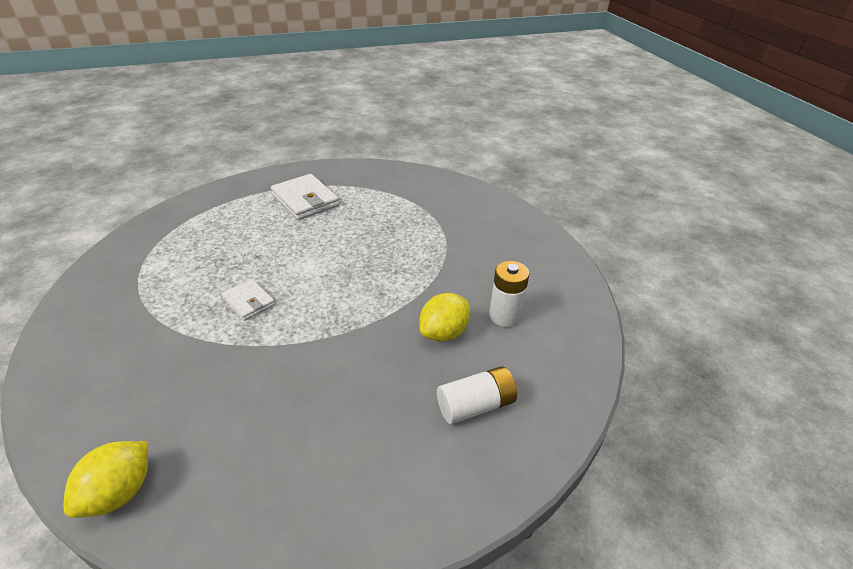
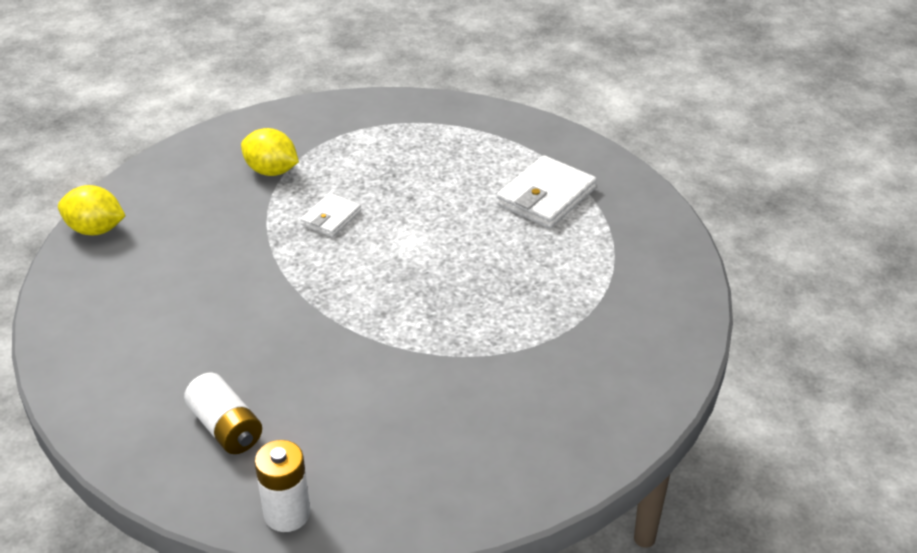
camera: 75 degrees right, 0 degrees up
(444, 333) = (331, 381): yellow lemon -> yellow lemon (271, 171)
(504, 316) = (381, 433): white battery -> white battery (287, 514)

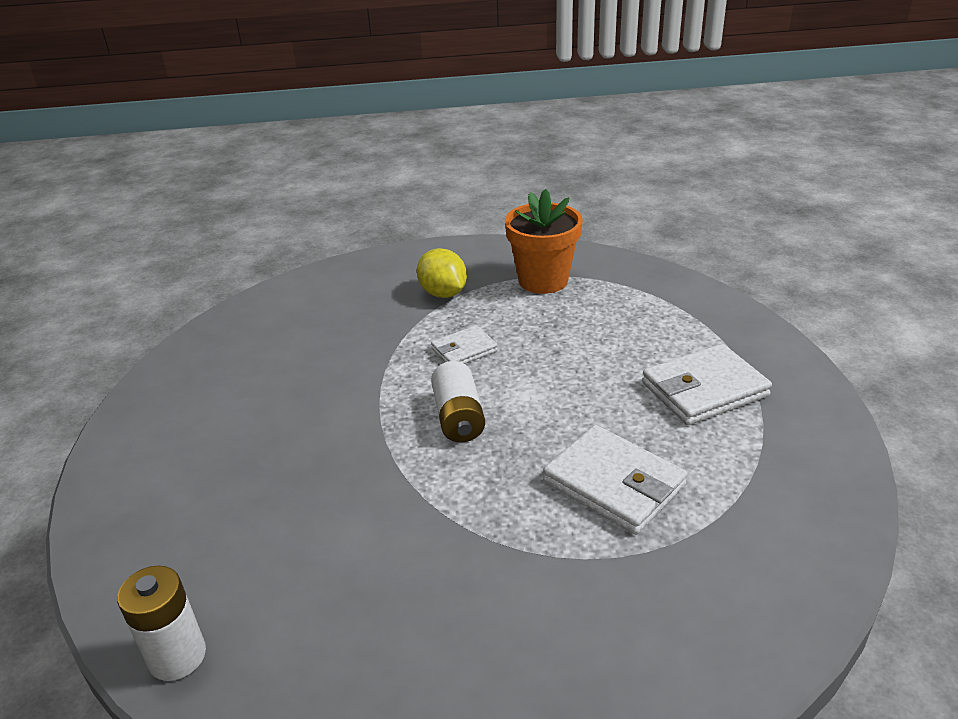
camera: 30 degrees right, 5 degrees down
(96, 230) = (260, 305): yellow lemon -> none
(226, 428) = (204, 530): white battery -> white battery (458, 417)
(355, 136) = (543, 280): none -> orange flower pot
(523, 288) = (614, 484): none -> white wallet

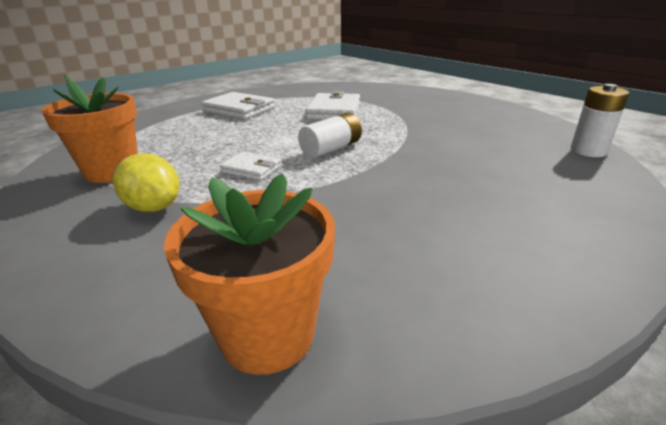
camera: 125 degrees left, 5 degrees down
(260, 310) = (267, 335): none -> orange flower pot
(443, 293) = (154, 207): yellow lemon -> yellow lemon turned 75 degrees counterclockwise

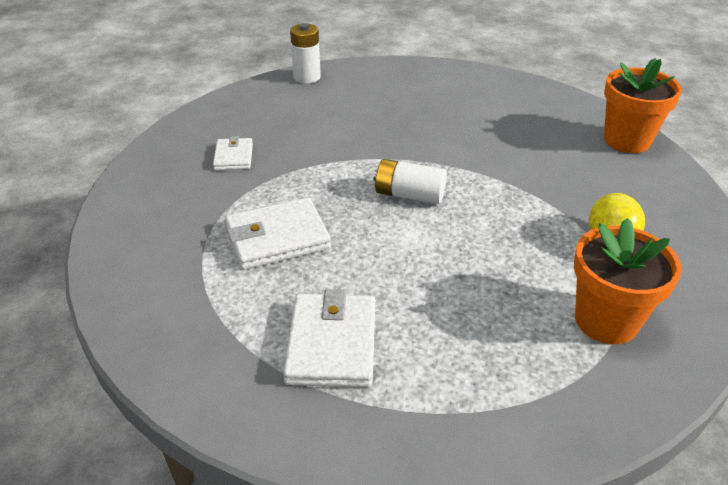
camera: 120 degrees left, 10 degrees up
(251, 169) = (498, 224): white wallet -> white wallet (233, 157)

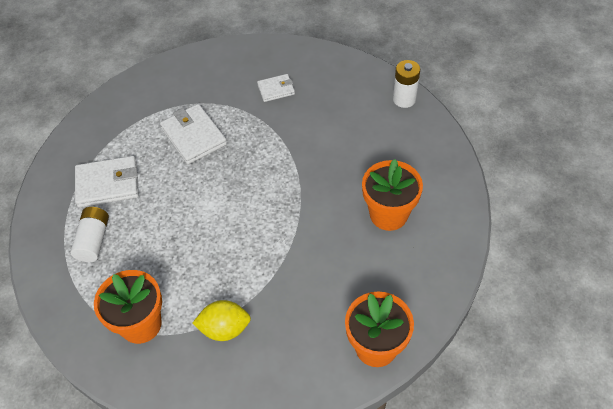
camera: 80 degrees right, 15 degrees up
(409, 195) = (254, 196): white battery -> white battery (94, 240)
(463, 109) = (388, 214): none -> orange flower pot

